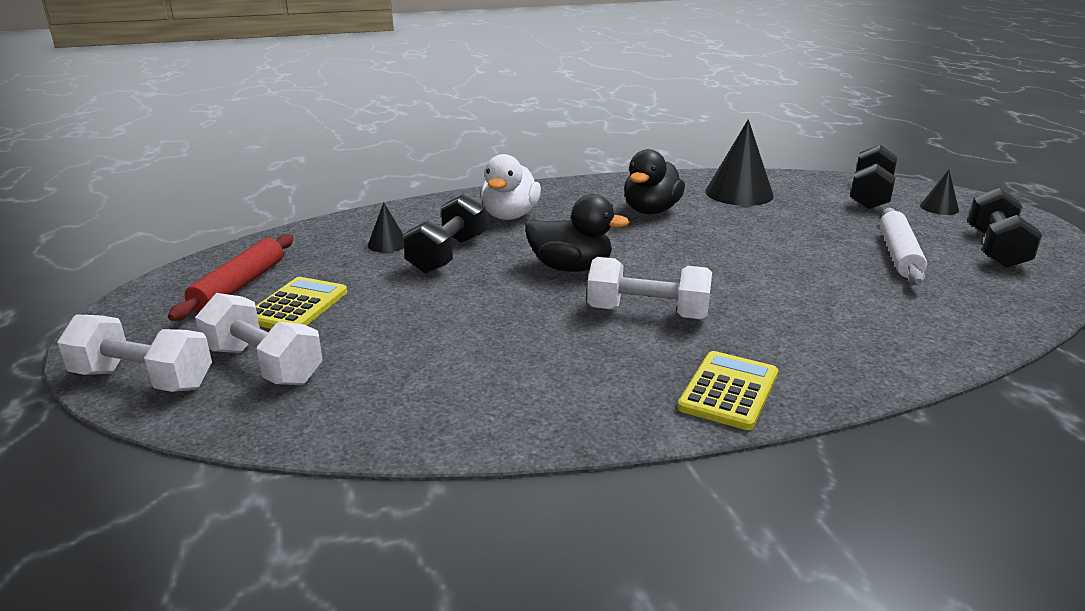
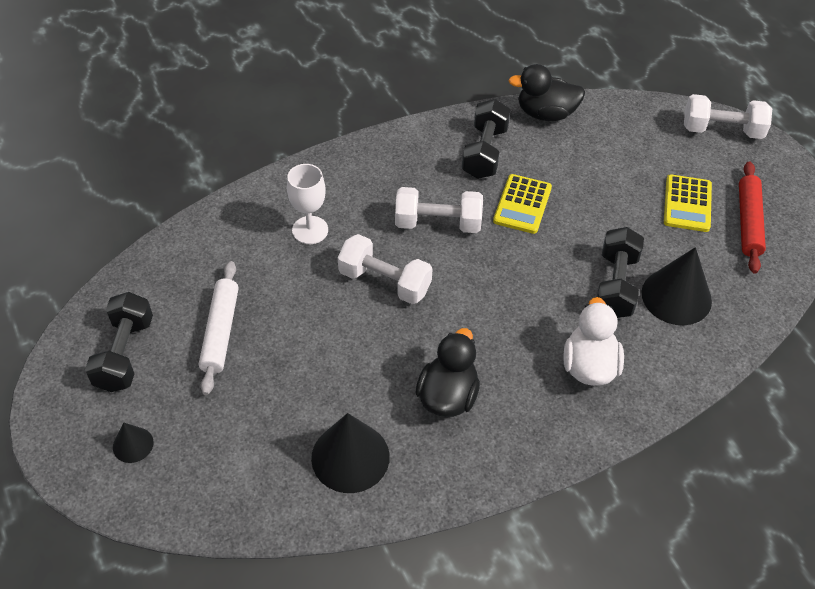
camera: 170 degrees right, 25 degrees up
(263, 365) = (664, 148): white dumbbell -> white dumbbell (384, 282)
(387, 244) = (676, 296): black cone -> black cone, size x1.94
(571, 268) = (506, 276): black duck -> black duck (545, 113)
(728, 391) = (385, 156): yellow calculator -> yellow calculator (522, 204)
(827, 320) = (310, 230): none -> white goblet
(870, 196) = (199, 469): black dumbbell -> black dumbbell (484, 152)

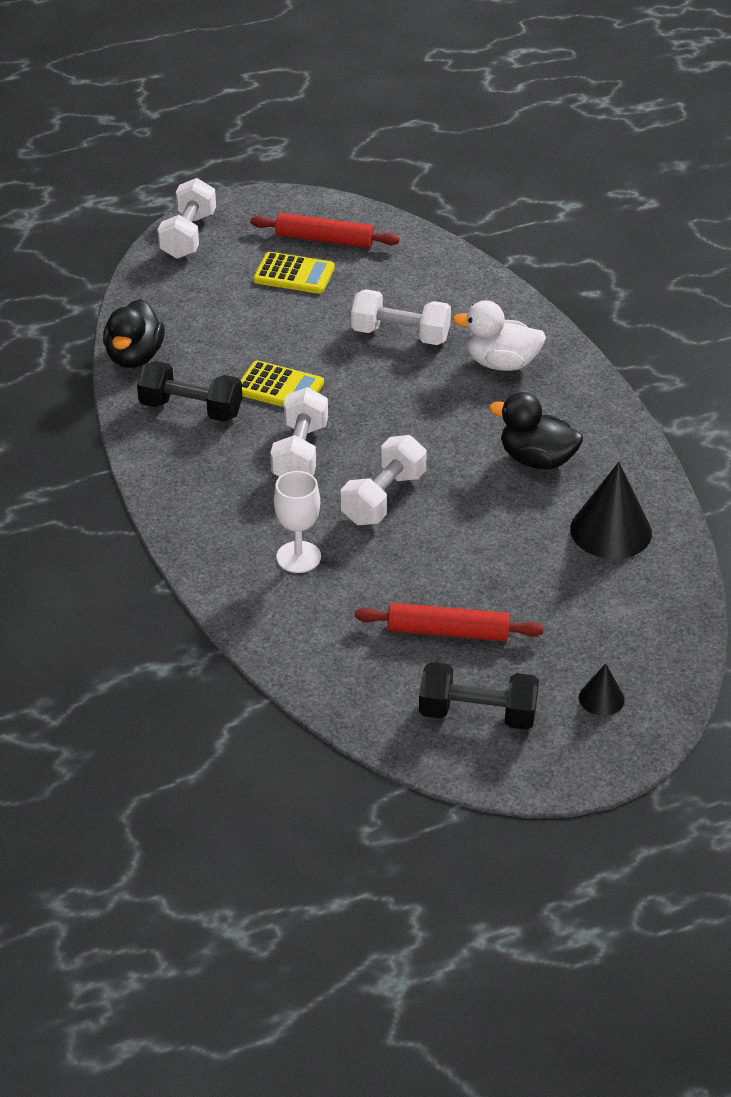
camera: 85 degrees left, 10 degrees down
(220, 332) = (448, 632): white rolling pin -> red rolling pin
(615, 285) = (400, 335): black dumbbell -> white dumbbell
(676, 296) = (418, 298): black cone -> none

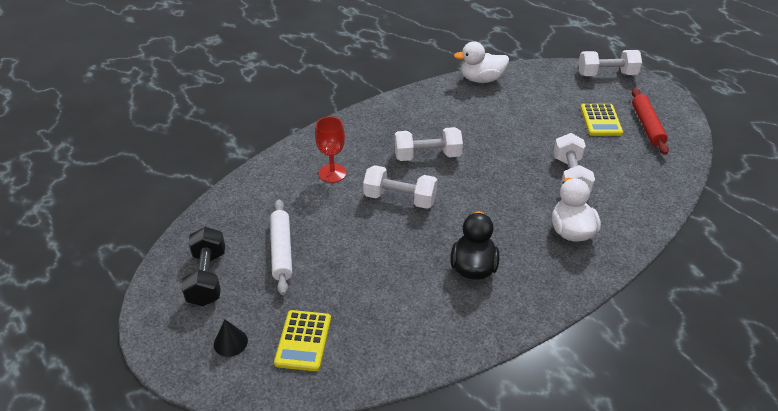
camera: 75 degrees right, 0 degrees up
(134, 357) = (481, 79): black duck -> white duck
(191, 409) = (446, 108): black dumbbell -> none
(279, 387) = (485, 136): yellow calculator -> yellow calculator (303, 341)
(298, 557) = (332, 173): white goblet -> red goblet
(448, 632) = (281, 251): red rolling pin -> white rolling pin
(611, 531) = (411, 322): black cone -> none

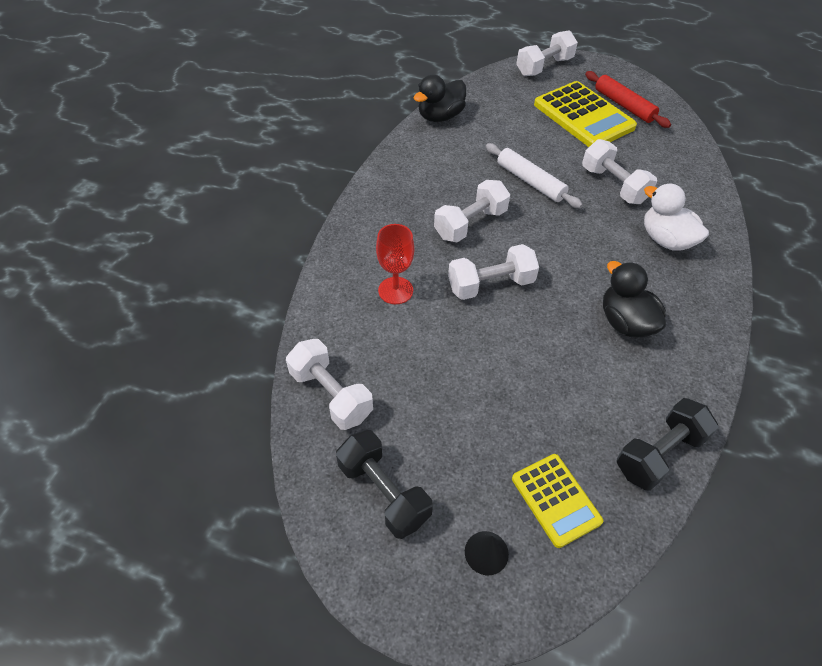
camera: 35 degrees left, 10 degrees up
(232, 211) = (331, 395): none -> white dumbbell
(281, 251) = (432, 410): white rolling pin -> white rolling pin (530, 182)
(403, 356) = (659, 454): none -> black dumbbell
(481, 79) = (440, 116): white duck -> black duck
(600, 120) = (583, 116): yellow calculator -> yellow calculator, size x1.71

